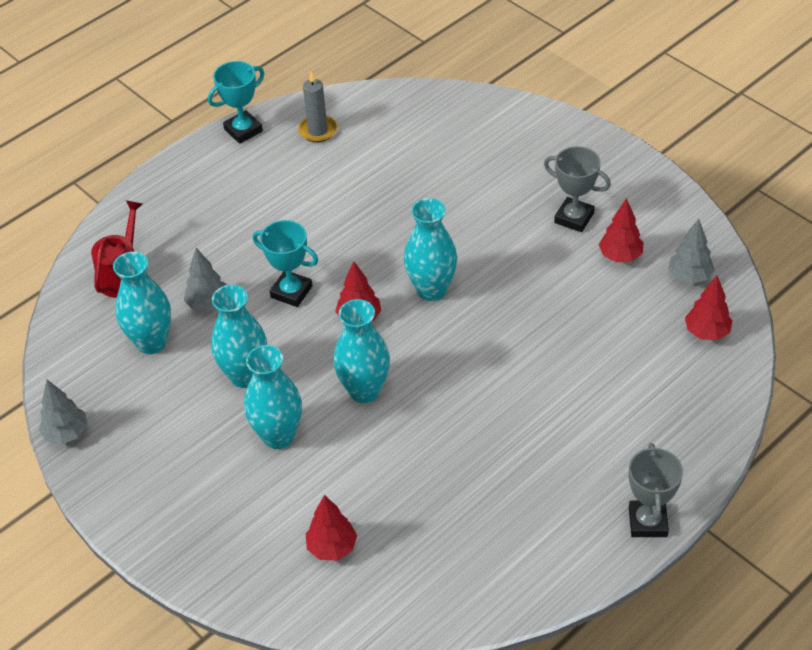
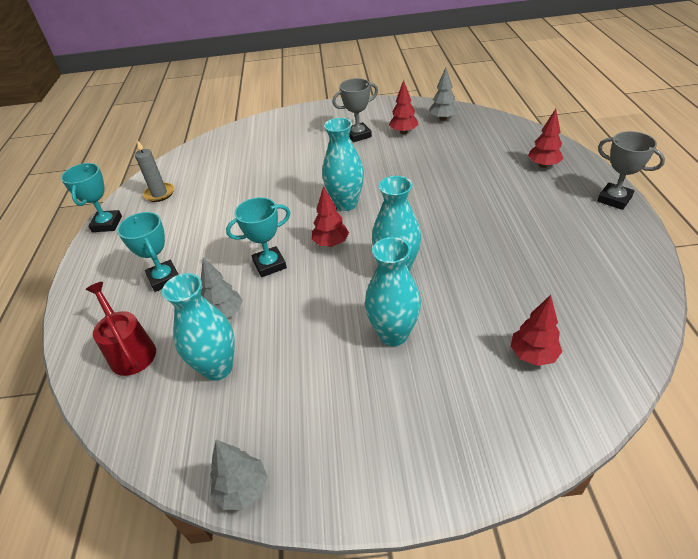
camera: 50 degrees left, 5 degrees down
(213, 231) = (164, 278): none -> turquoise trophy
(245, 376) = (316, 326): turquoise vase -> none
(706, 332) = (487, 128): red tree -> red tree (543, 165)

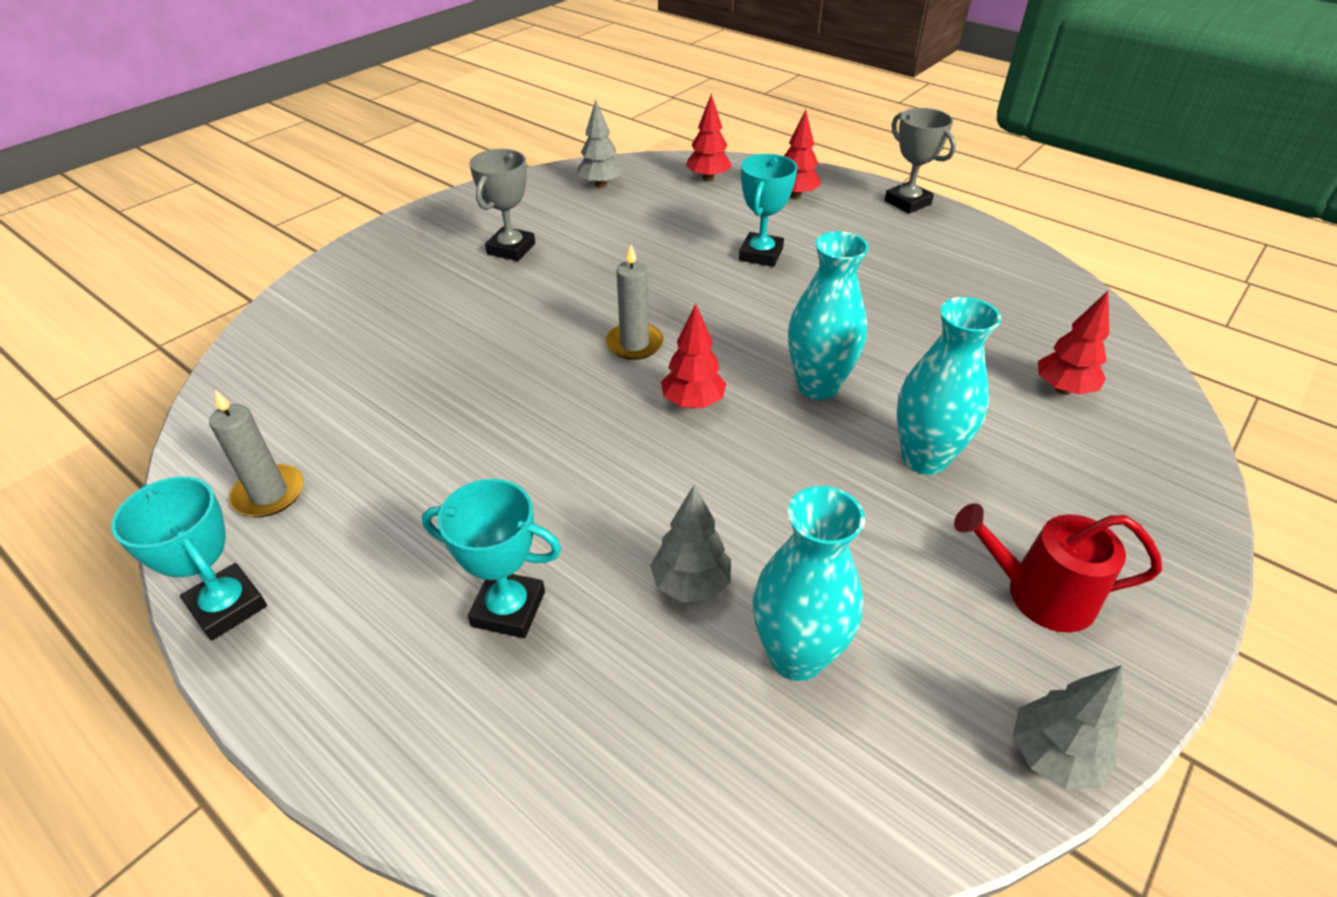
camera: 50 degrees left, 0 degrees up
(130, 351) = (630, 748): red watering can -> red watering can (1039, 594)
(269, 265) = (651, 479): turquoise trophy -> turquoise trophy (761, 254)
(346, 204) = (634, 344): turquoise vase -> grey candle
(403, 132) = (572, 220): red tree -> red tree (708, 178)
(614, 199) = (907, 202): grey trophy -> grey trophy turned 60 degrees clockwise

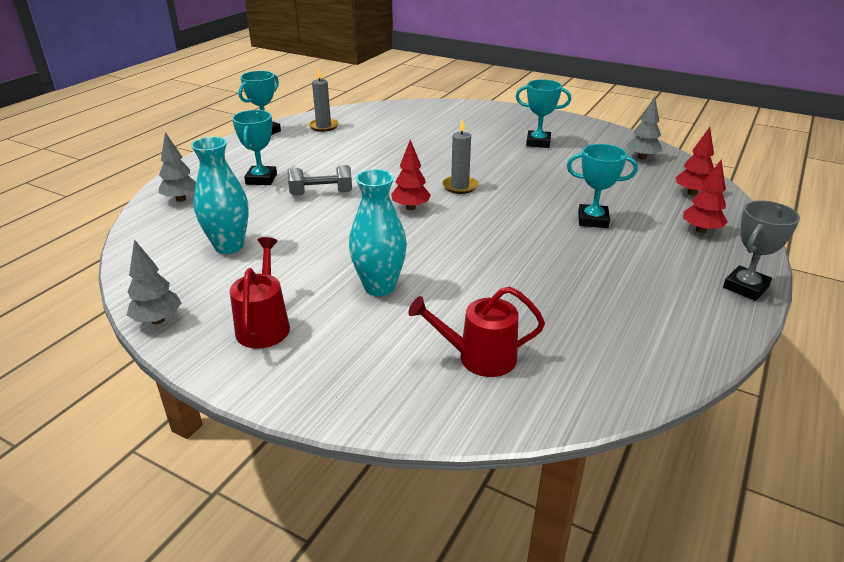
camera: 80 degrees right, 10 degrees down
(511, 249) = (538, 142): grey trophy -> turquoise trophy
(608, 510) = (321, 193): none -> grey dumbbell
(690, 584) = (274, 217): grey tree -> grey tree (181, 199)
(817, 386) = (442, 247): turquoise vase -> none
(1063, 389) = (479, 357): red tree -> red watering can

